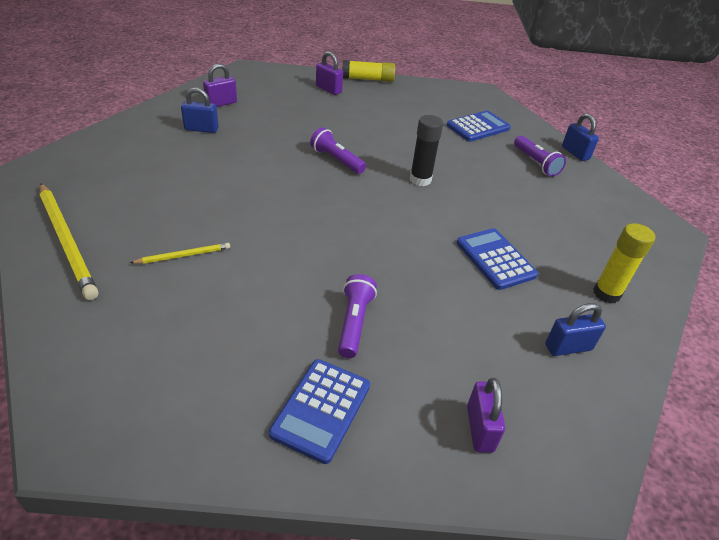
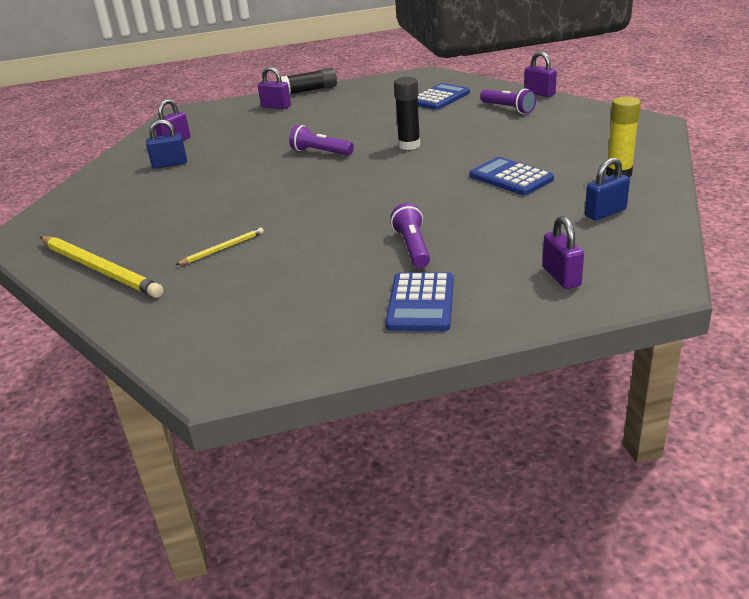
camera: 10 degrees left, 10 degrees down
(367, 79) = (309, 90): yellow glue stick -> black glue stick
(575, 153) = (539, 93): blue padlock -> purple padlock

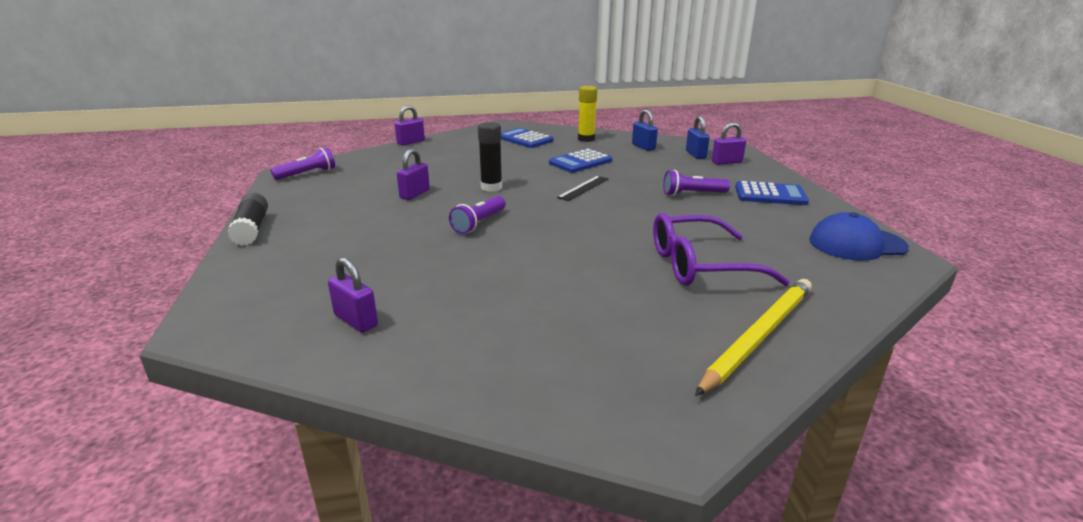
camera: 90 degrees left, 5 degrees down
(170, 164) = (448, 317): blue padlock -> blue padlock (695, 155)
(222, 249) = (701, 265): yellow pencil -> purple glasses
(257, 349) = (856, 244): none -> blue cap
(276, 107) = (290, 249): purple padlock -> purple padlock (415, 194)
(418, 186) = (583, 188): none -> black ruler
(439, 98) = (375, 172): blue calculator -> blue calculator (525, 139)
(508, 108) = (435, 153): purple flashlight -> purple flashlight (307, 174)

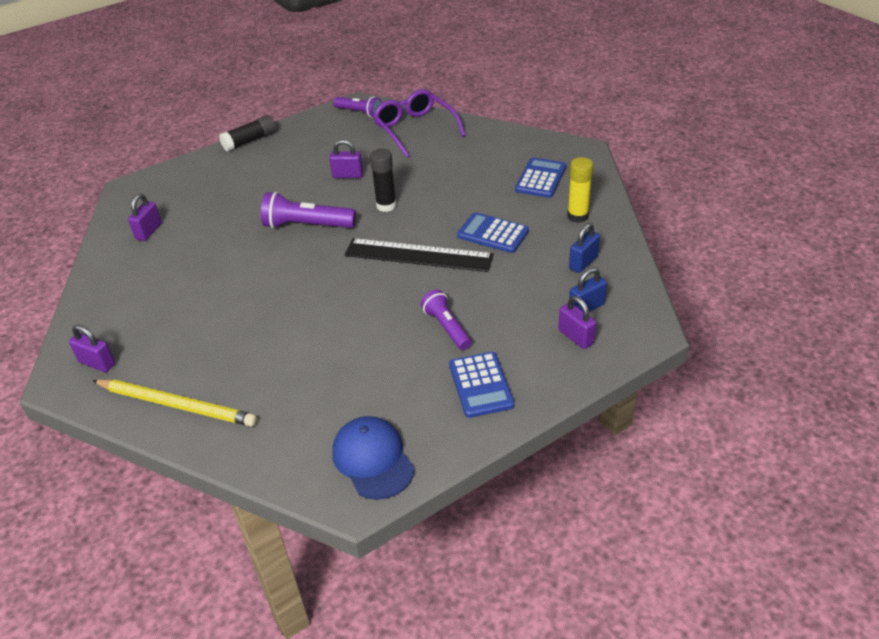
camera: 70 degrees right, 15 degrees up
(411, 142) = (474, 122): purple padlock -> purple padlock (97, 363)
(479, 223) = (307, 225): purple flashlight -> purple flashlight, size x1.50
(583, 188) = (418, 255): black ruler -> black ruler, size x1.93
(701, 265) = (280, 359): purple glasses -> purple glasses (415, 129)

